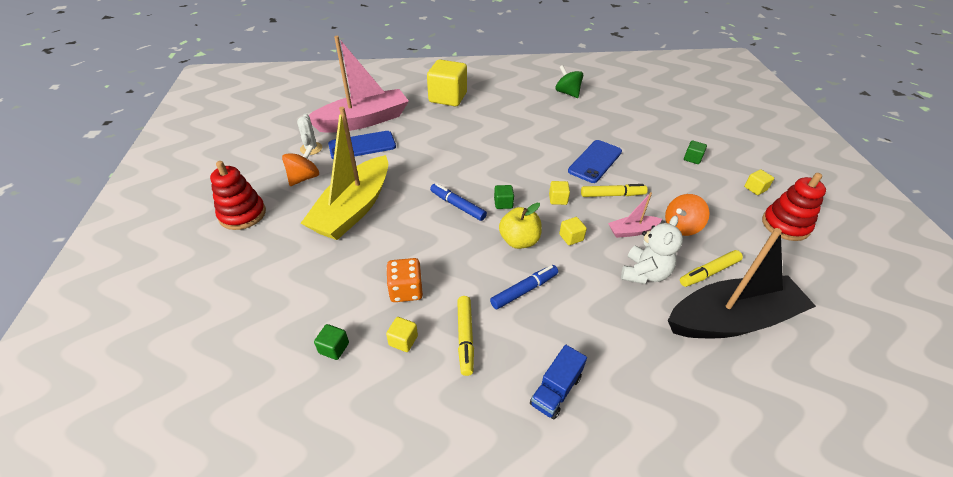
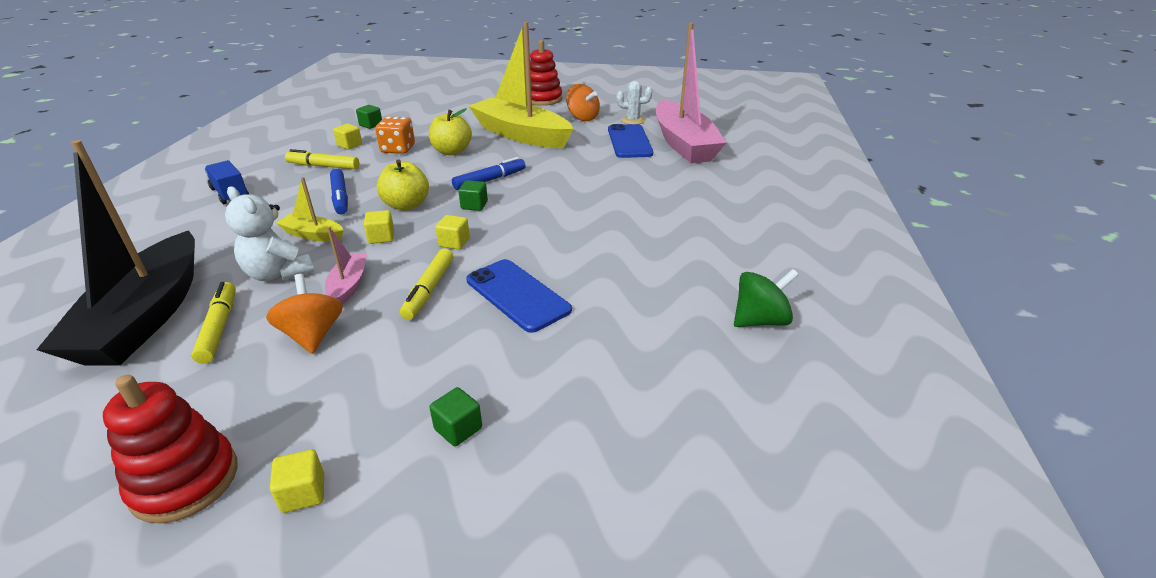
camera: 105 degrees right, 10 degrees down
(404, 246) = (452, 151): none -> yellow apple
(448, 97) = (742, 198): yellow cube -> none
(589, 279) = (313, 235): none -> yellow boat

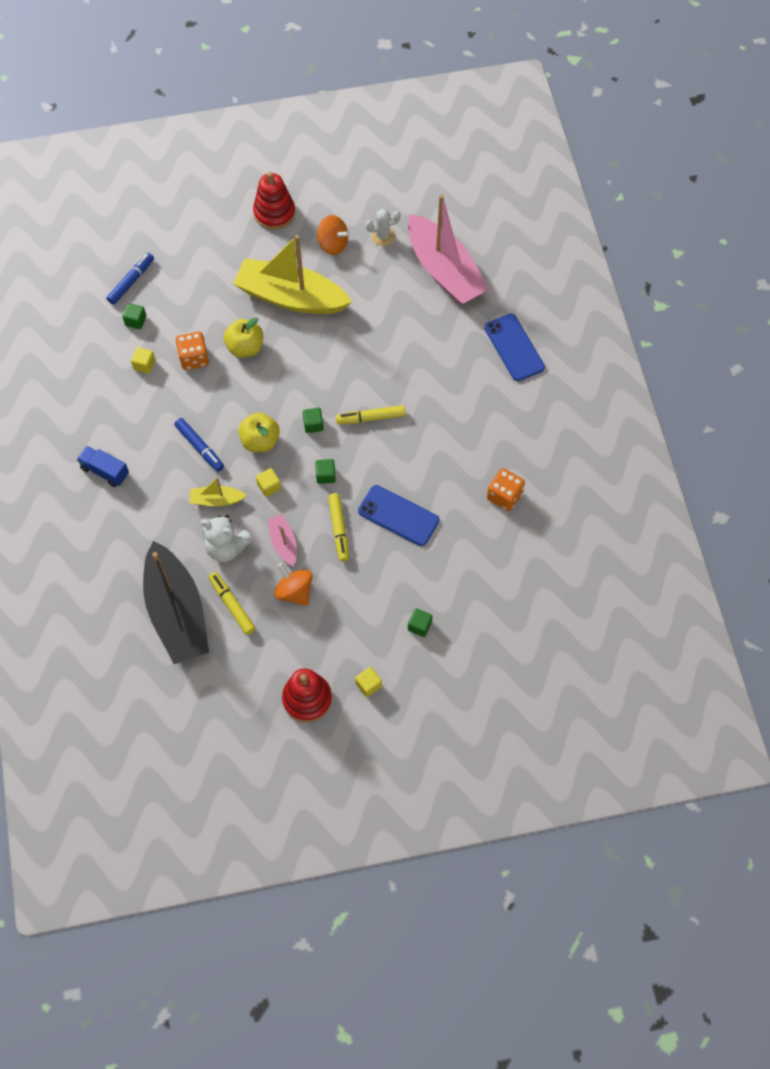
camera: 20 degrees left, 30 degrees up
(323, 166) = (149, 407): yellow marker -> yellow marker (370, 418)
(454, 242) = (325, 475): yellow cube -> green cube
(490, 180) = (305, 384): blue marker -> blue marker (131, 281)
(629, 141) = (395, 281): blue phone -> blue phone (514, 347)
(680, 309) = (504, 496): none -> orange dice
(760, 320) = (554, 490): green spinning top -> none

